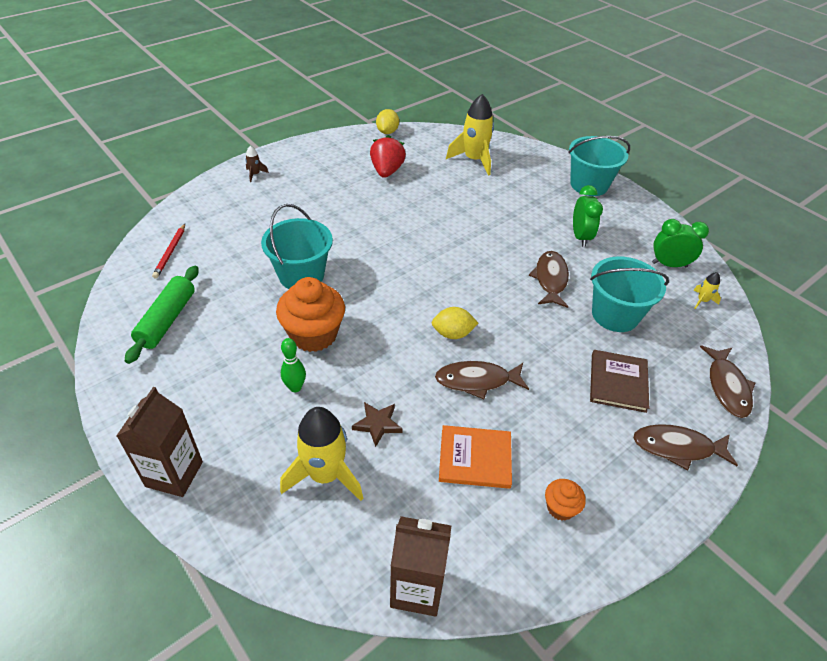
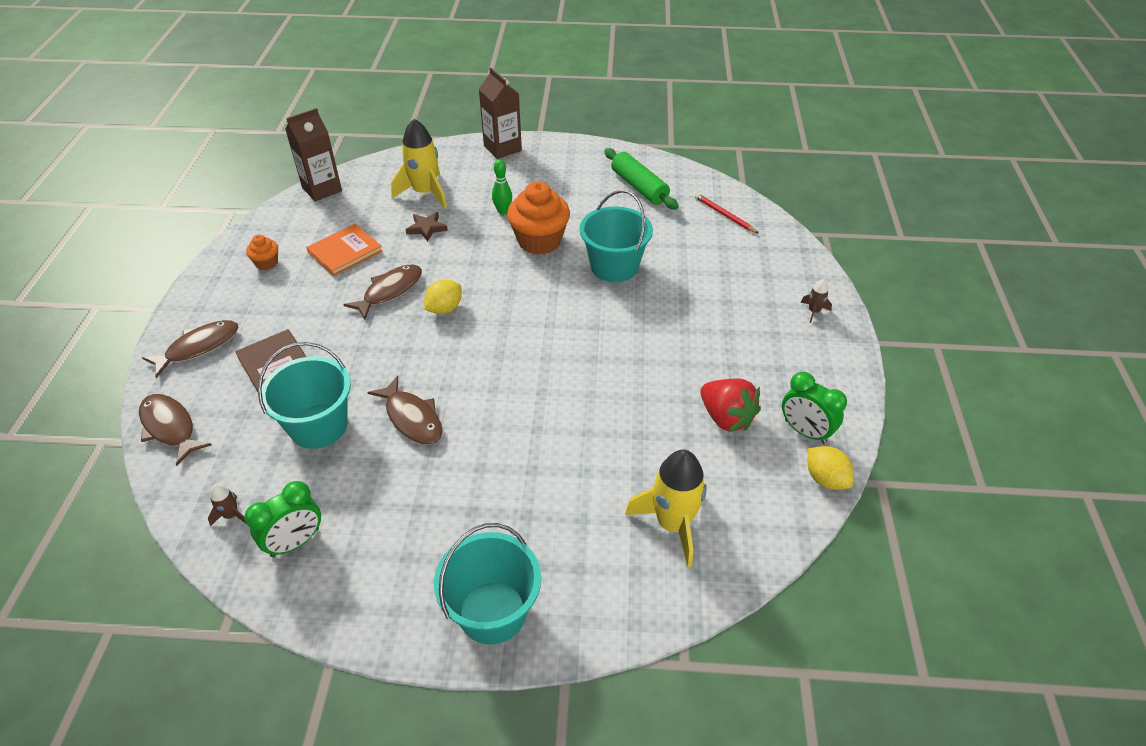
camera: 135 degrees right, 0 degrees up
(580, 237) = (427, 501): green clock -> green clock (805, 431)
(702, 301) = (231, 515): yellow rocket -> brown rocket

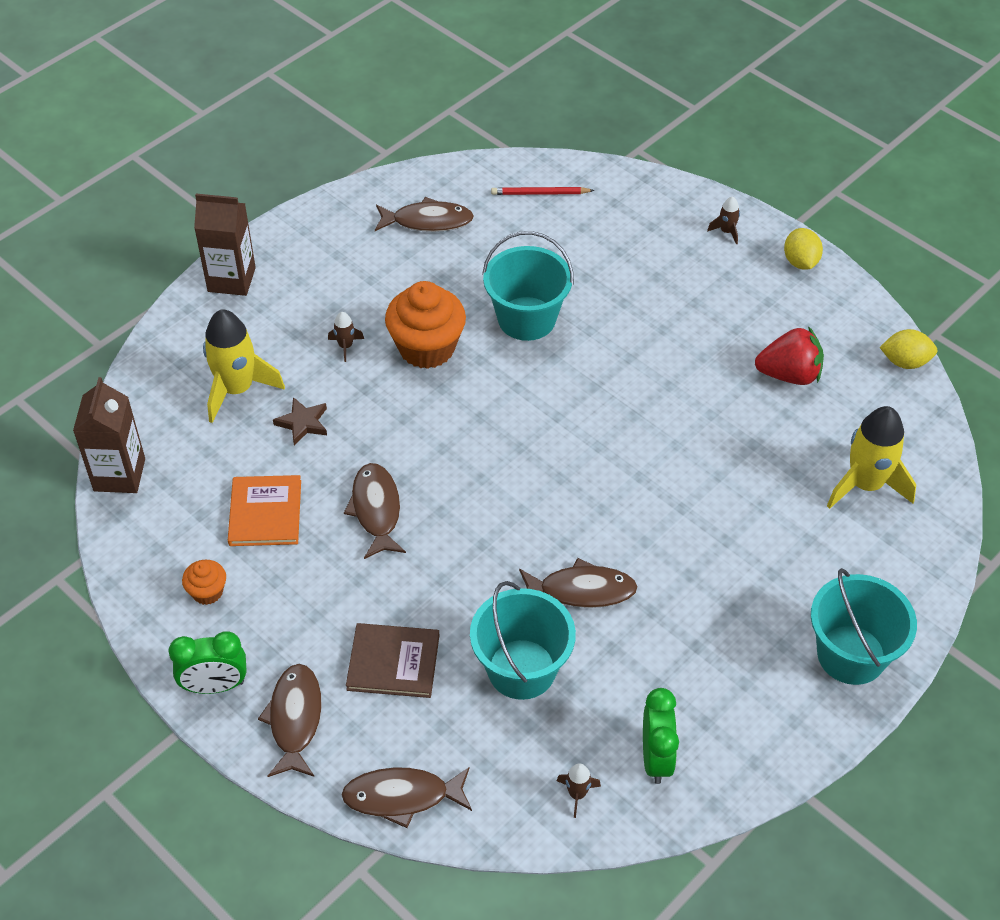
camera: 50 degrees left, 5 degrees up
(444, 309) = (451, 481): yellow lemon -> yellow lemon (800, 262)
(503, 211) = (345, 346): green bowling pin -> brown rocket
(639, 187) = (427, 221): green rolling pin -> brown fish
(805, 431) = (849, 338): green clock -> green clock (215, 686)

